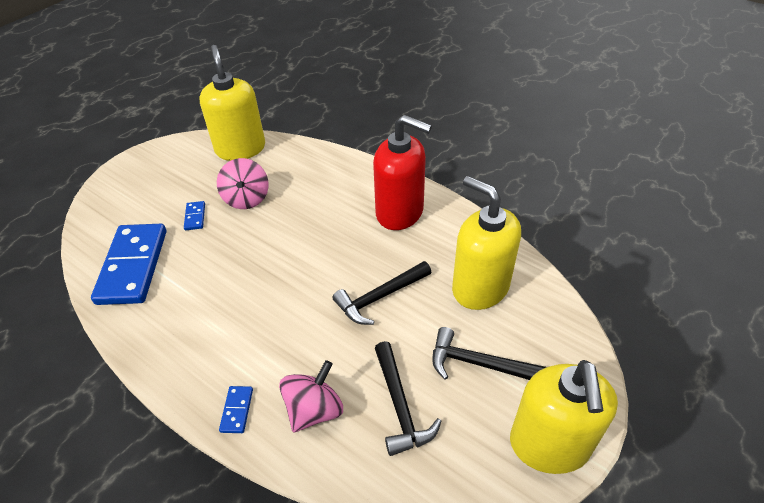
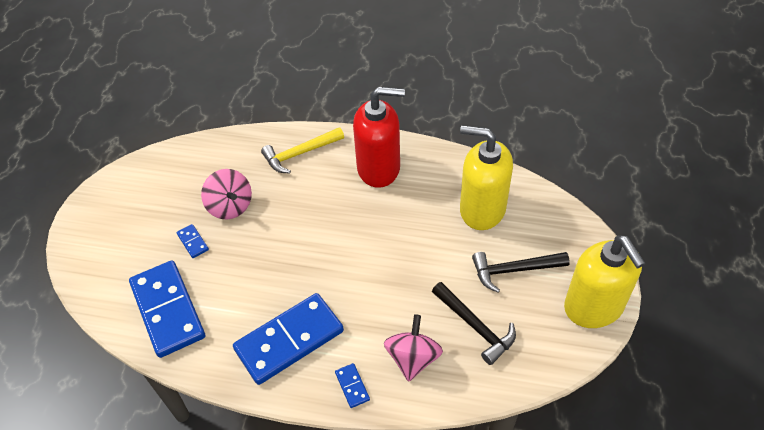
camera: 25 degrees left, 5 degrees up
(211, 337) = (289, 340): none -> blue domino
(240, 149) = (187, 159): yellow soap dispenser -> none
(336, 175) = (300, 154): none -> yellow hammer
(380, 297) = (408, 249): black hammer -> none

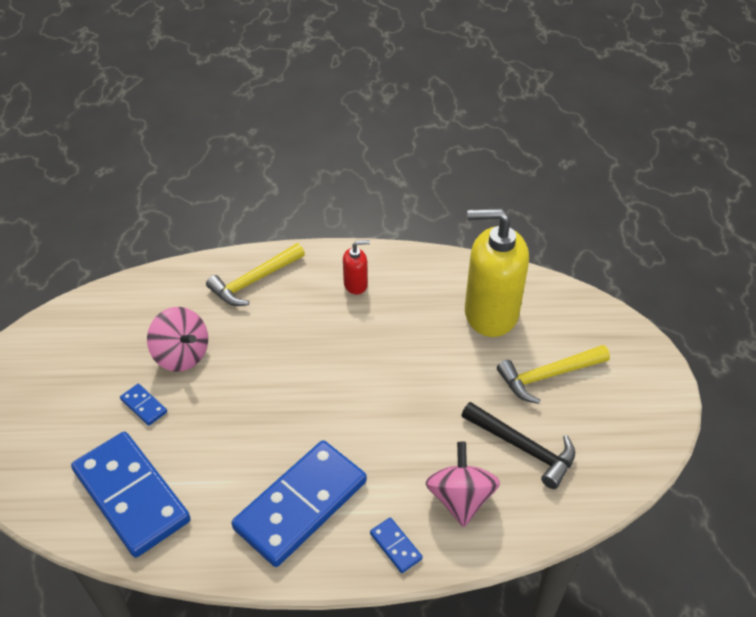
camera: 15 degrees left, 5 degrees down
(379, 168) = (356, 284): red soap dispenser -> red soap dispenser, size x0.45
(514, 270) = (548, 376): black hammer -> yellow hammer
(593, 307) = (650, 402): yellow soap dispenser -> none

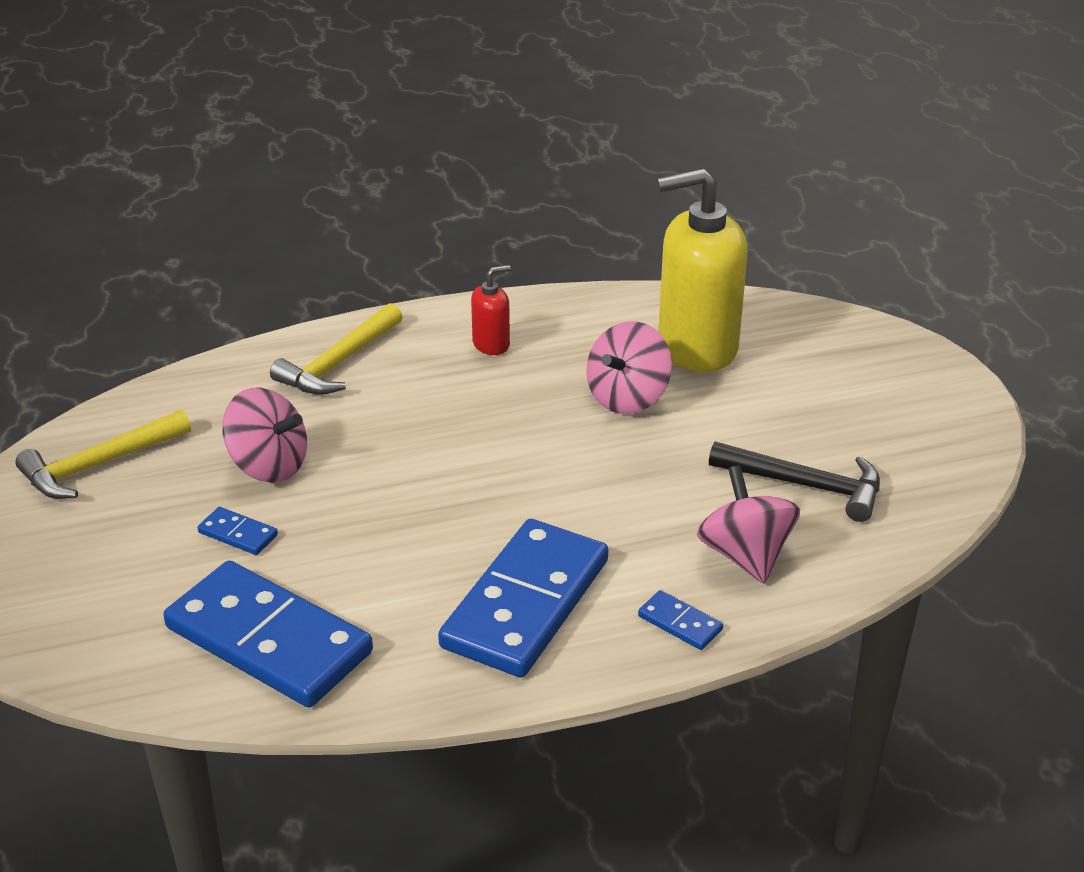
camera: 15 degrees left, 10 degrees down
(429, 347) = (627, 397): none -> pink spinning top
(548, 376) = (805, 402): yellow hammer -> yellow hammer (99, 465)

